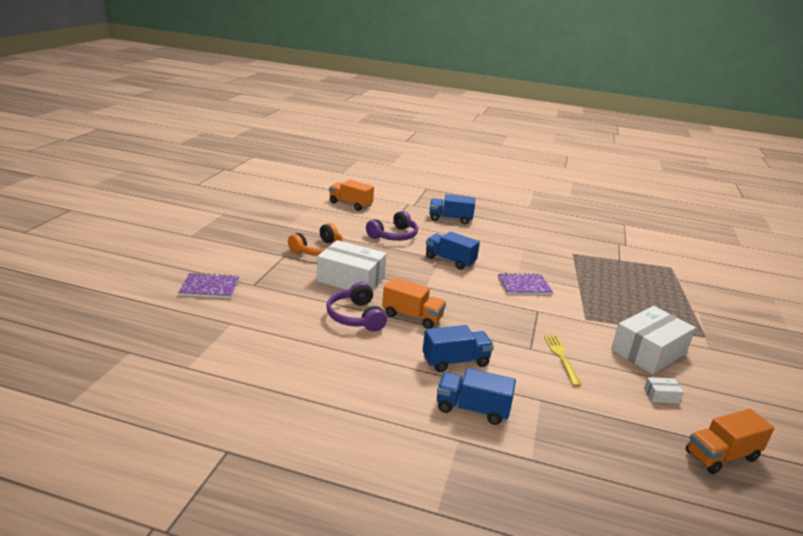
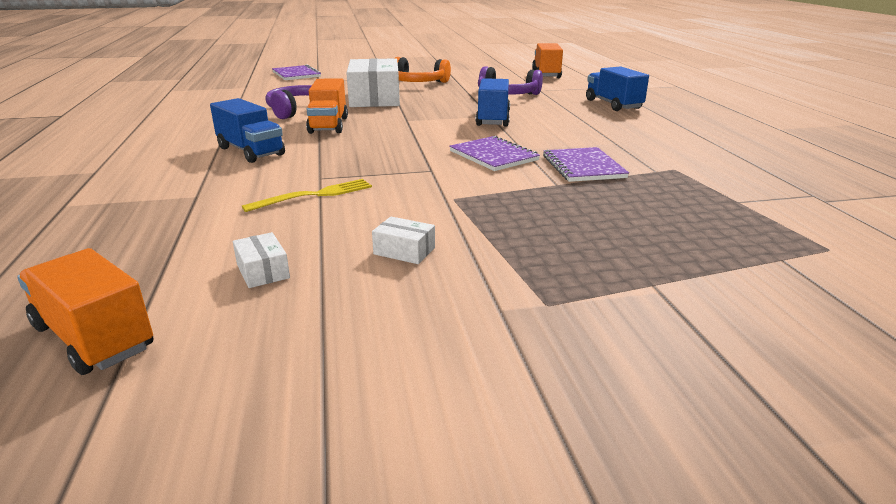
camera: 65 degrees right, 0 degrees up
(472, 409) = (156, 169): blue truck -> none
(557, 271) = (583, 167): none -> purple notebook
(648, 352) = (404, 251): white box -> white box, size x0.41

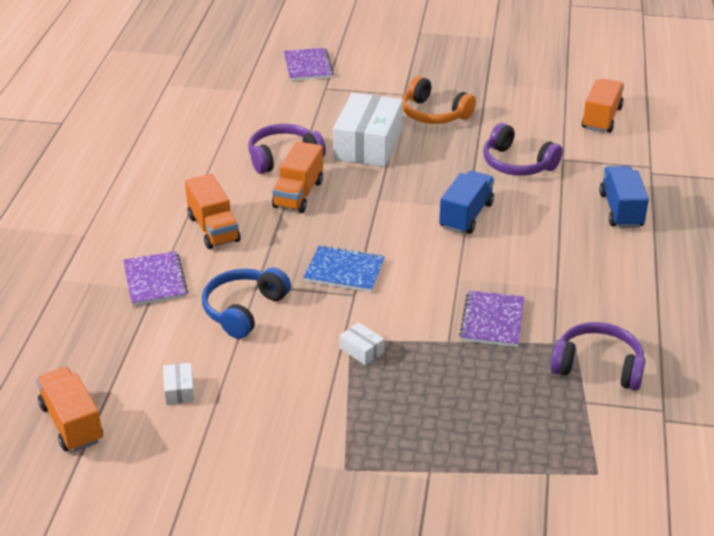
camera: 20 degrees right, 10 degrees up
(250, 151) = (213, 229): blue truck -> orange truck
(314, 195) = (243, 310): yellow fork -> blue headphones
(404, 251) = (280, 394): white box -> white box (361, 350)
(408, 158) = (344, 271): none -> blue notebook
(493, 156) = (423, 284): purple notebook -> purple notebook (155, 280)
(715, 178) = (598, 366): none -> purple headphones

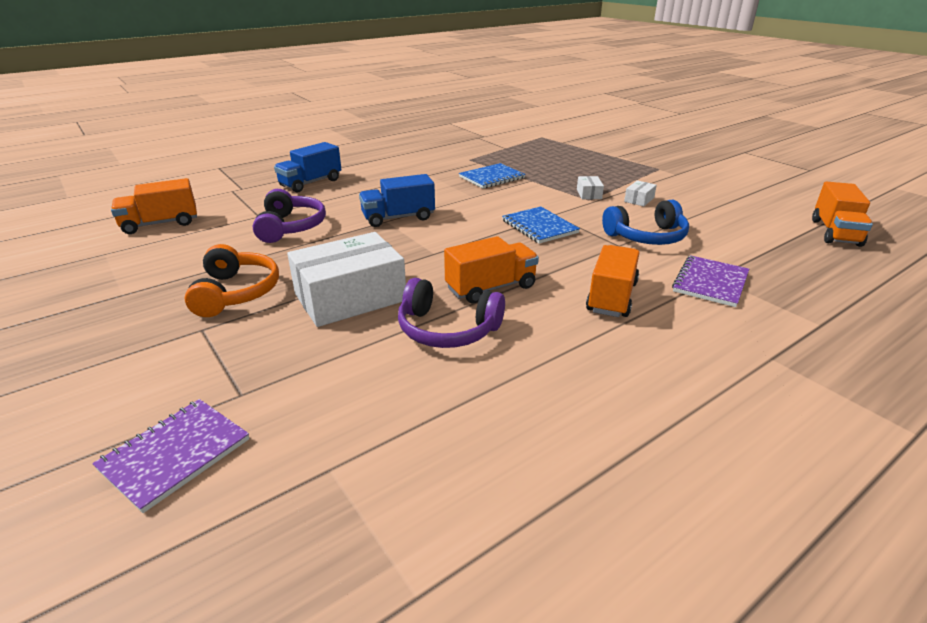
camera: 135 degrees left, 5 degrees down
(179, 390) = (737, 220): white box -> white box (639, 200)
(492, 321) = (492, 177): purple notebook -> blue notebook
(598, 366) = (476, 152): purple headphones -> none

